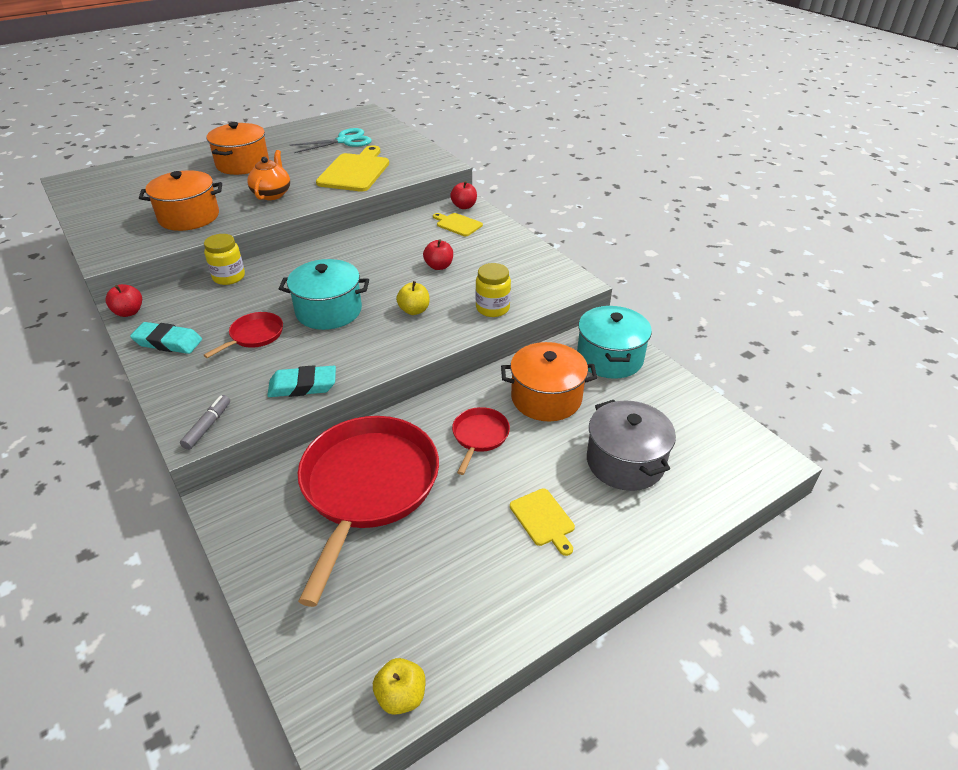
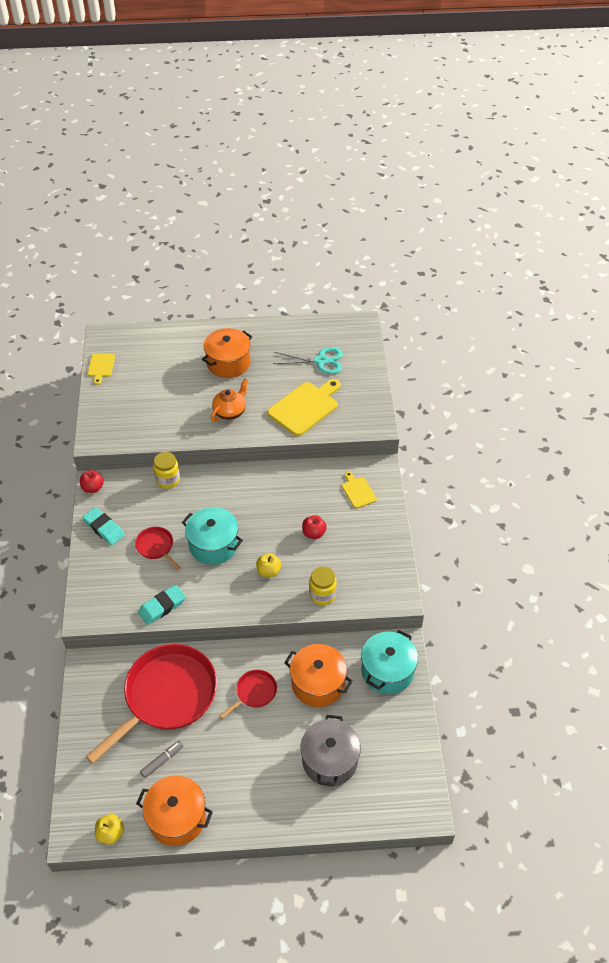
camera: 30 degrees right, 10 degrees up
(189, 217) = (162, 416): orange pot -> orange pot (177, 817)
(208, 426) = (95, 613): grey marker -> grey marker (162, 761)
(254, 336) = (156, 547): red pan -> red pan turned 105 degrees counterclockwise
(303, 386) = (162, 607): turquoise eraser -> turquoise eraser turned 60 degrees counterclockwise
(464, 206) = (377, 471): red apple -> none
(543, 519) = (250, 773): yellow cutting board -> yellow cutting board (101, 367)

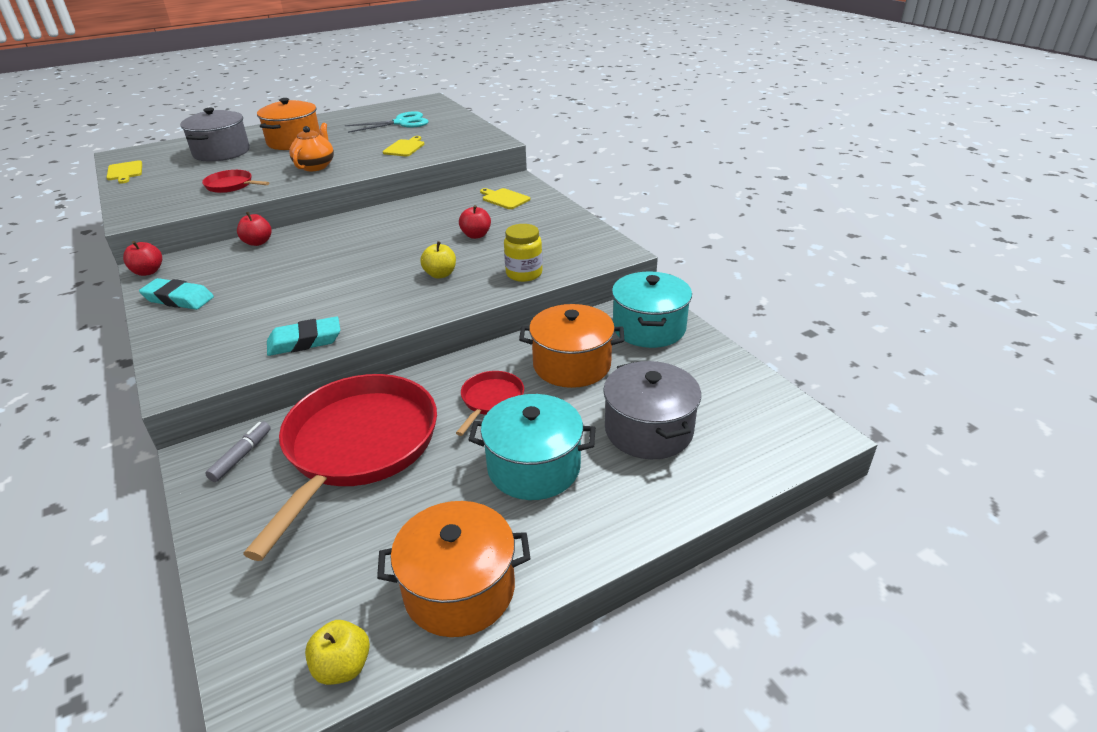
camera: 25 degrees left, 15 degrees down
(156, 547) = (268, 294): red pan -> red pan (231, 185)
(162, 607) = (305, 341): turquoise eraser -> turquoise eraser turned 45 degrees clockwise
(162, 761) = (391, 524): grey marker -> grey marker (241, 456)
(168, 480) = (258, 242): yellow jar -> red apple
(172, 361) = (221, 152): none -> grey pot
(213, 545) = (351, 273): turquoise pot -> turquoise pot (533, 467)
(305, 407) = (405, 147): yellow cutting board -> yellow cutting board, size x0.53

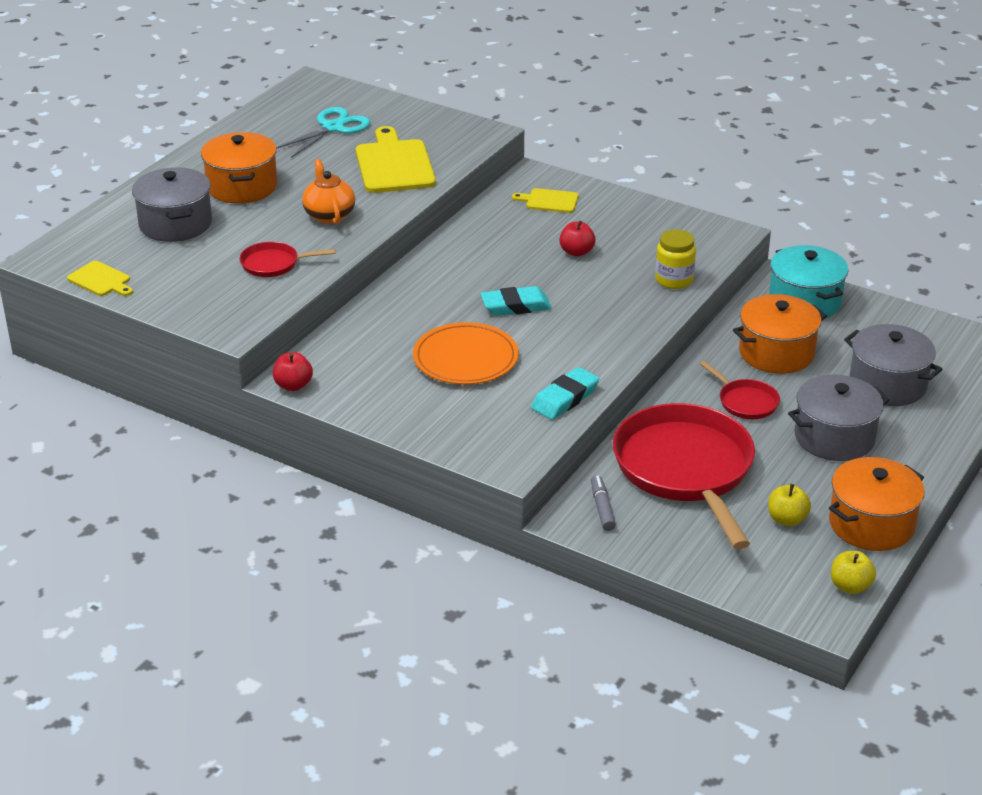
camera: 30 degrees left, 0 degrees up
(178, 299) = (377, 400): turquoise eraser -> turquoise eraser (515, 306)
(258, 242) = (358, 322): red apple -> none
(284, 287) = (465, 358): none -> orange plate
(405, 147) = (394, 164): yellow cutting board -> yellow cutting board, size x1.89
(440, 274) = (598, 302): yellow apple -> yellow apple (787, 519)
(491, 400) = (745, 402): red pan -> red pan turned 150 degrees clockwise
(533, 467) = (834, 437): turquoise pot -> grey pot

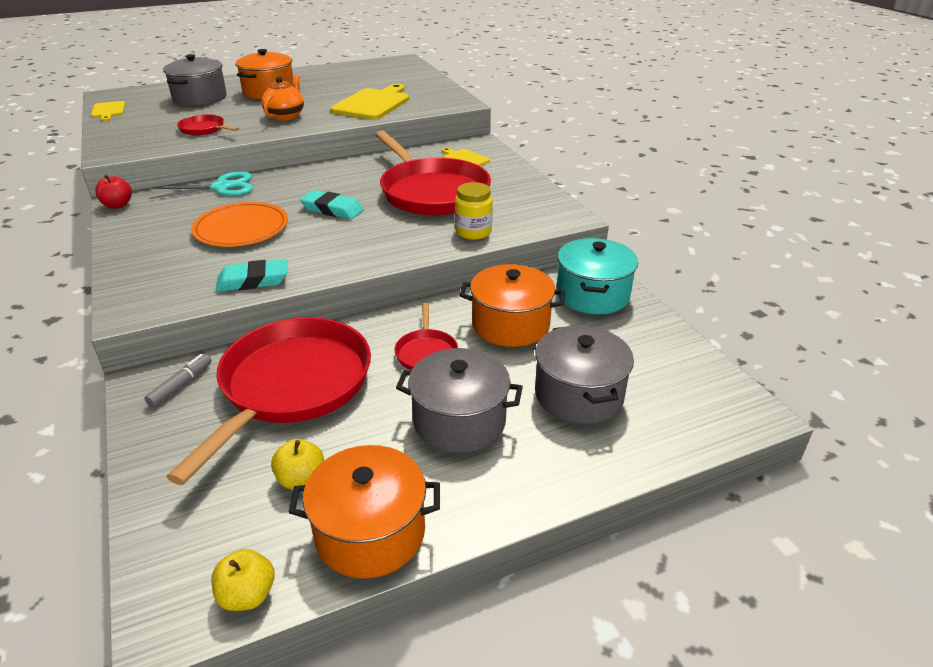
camera: 35 degrees right, 0 degrees up
(333, 128) = (373, 80): turquoise scissors -> turquoise scissors (221, 187)
(576, 252) = (431, 192): red apple -> red pan

